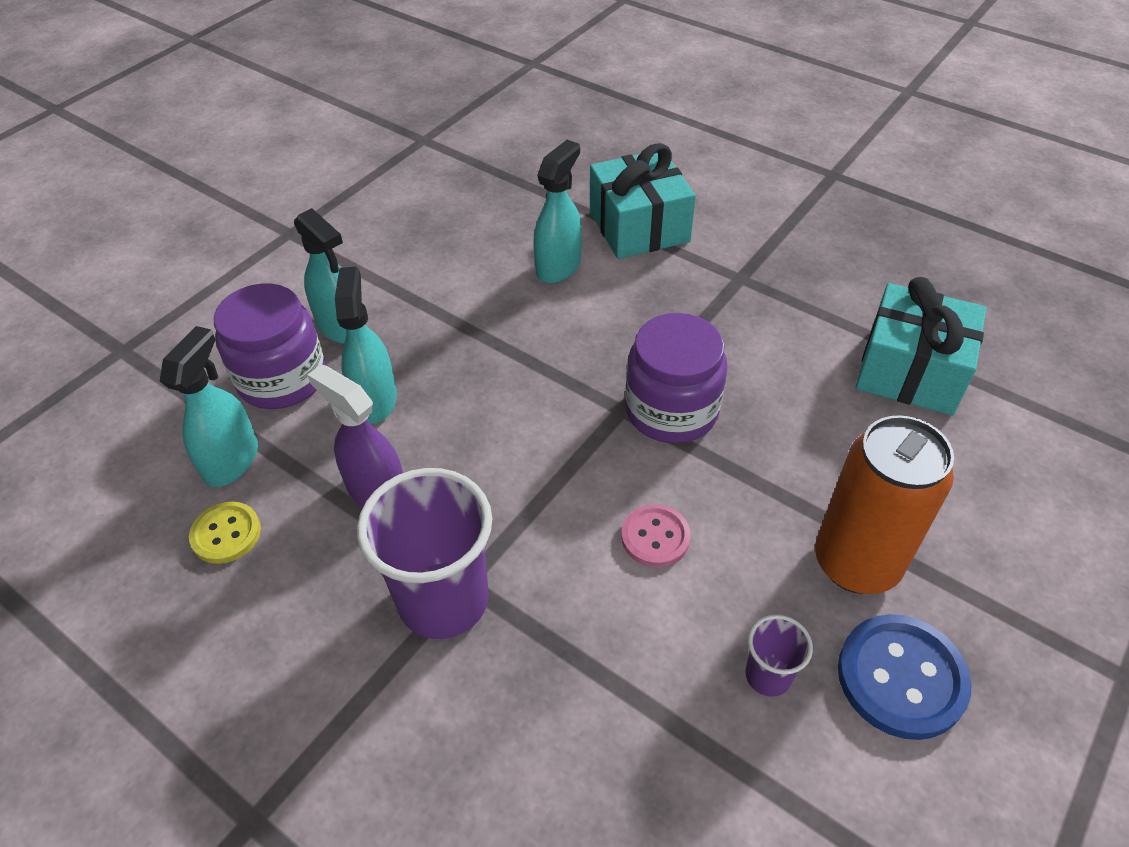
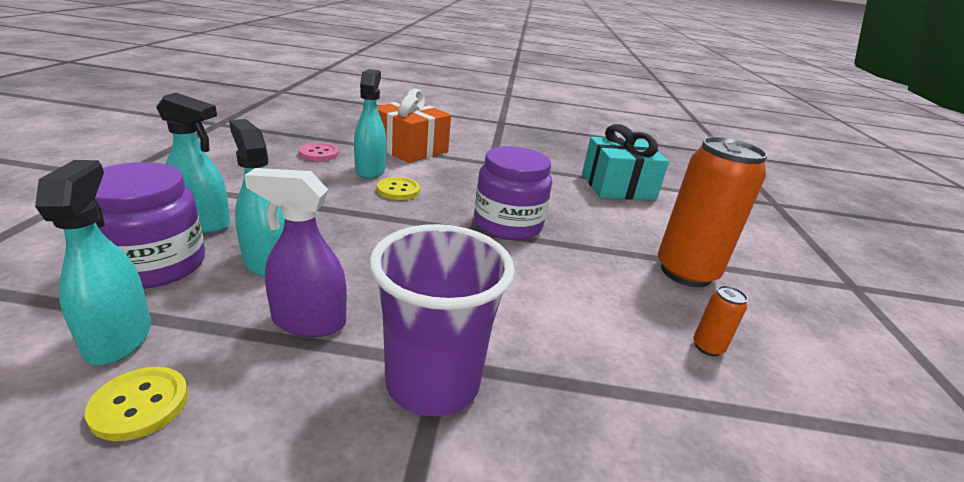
camera: 35 degrees left, 20 degrees down
(571, 314) = (398, 190): none -> yellow button
(639, 226) = (410, 149): turquoise gift -> orange gift
(655, 537) = (561, 291): pink button -> pink button (319, 153)
(768, 675) = (707, 347): purple cup -> orange can
(901, 677) = (771, 321): blue button -> none

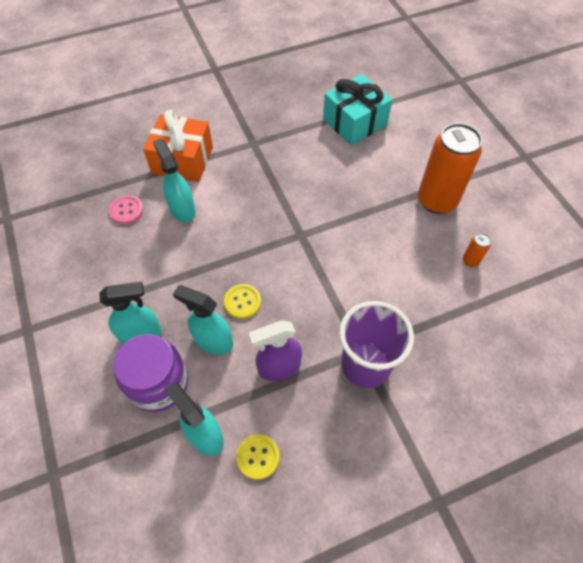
camera: 25 degrees left, 30 degrees up
(398, 190) = (221, 221): yellow button -> yellow button (242, 302)
(508, 224) = (315, 216): purple jar -> none

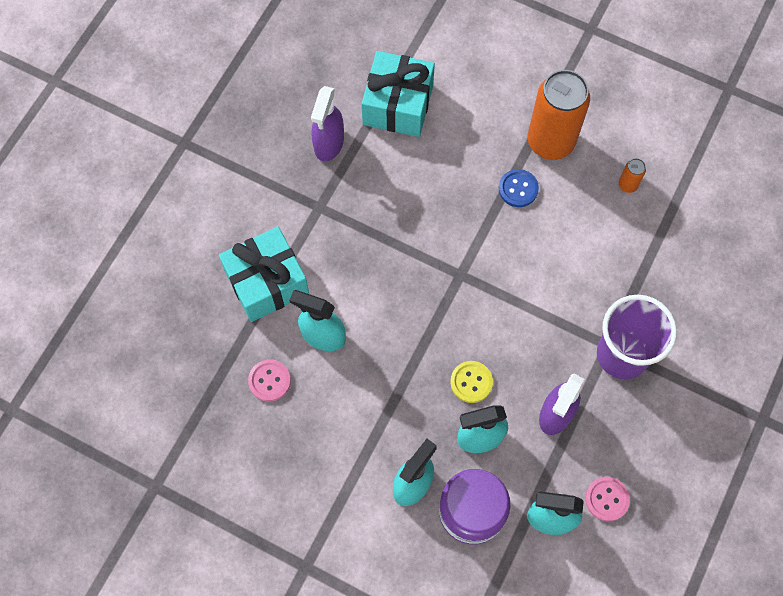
camera: 40 degrees left, 10 degrees up
(182, 160) = (266, 282): orange gift -> turquoise gift
(258, 457) = (607, 499): yellow button -> pink button
(293, 116) = (329, 143): none -> purple spray bottle
(388, 212) = (518, 189): none -> blue button

